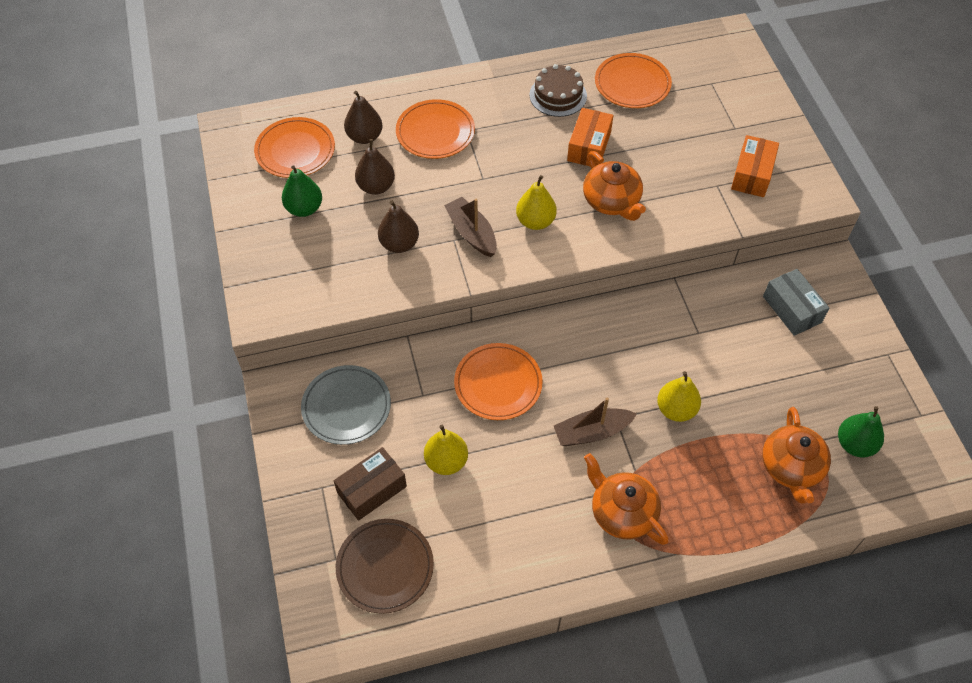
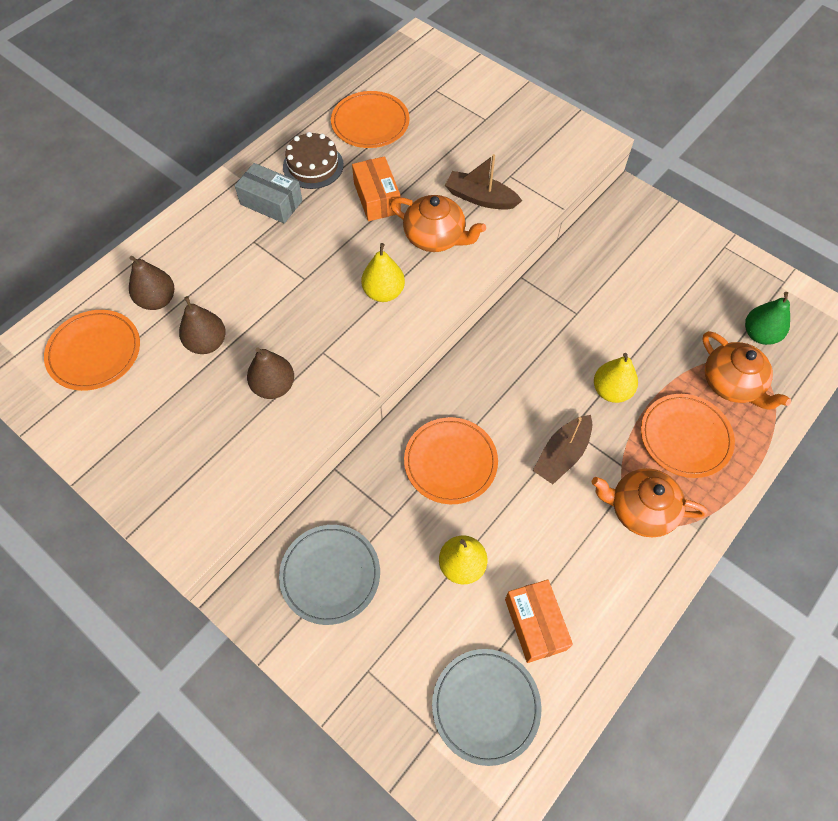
camera: 35 degrees left, 5 degrees up
(304, 208) = (150, 406): green pear -> none
(372, 489) = (416, 639): brown box -> none
(385, 567) = (486, 706): brown plate -> grey plate
(435, 132) = (225, 258): orange plate -> orange plate (685, 437)
(471, 233) = (334, 336): brown boat -> brown boat (480, 198)
(752, 175) = (529, 152): orange box -> orange box (535, 624)
(792, 309) = (630, 251): grey box -> grey box (271, 202)

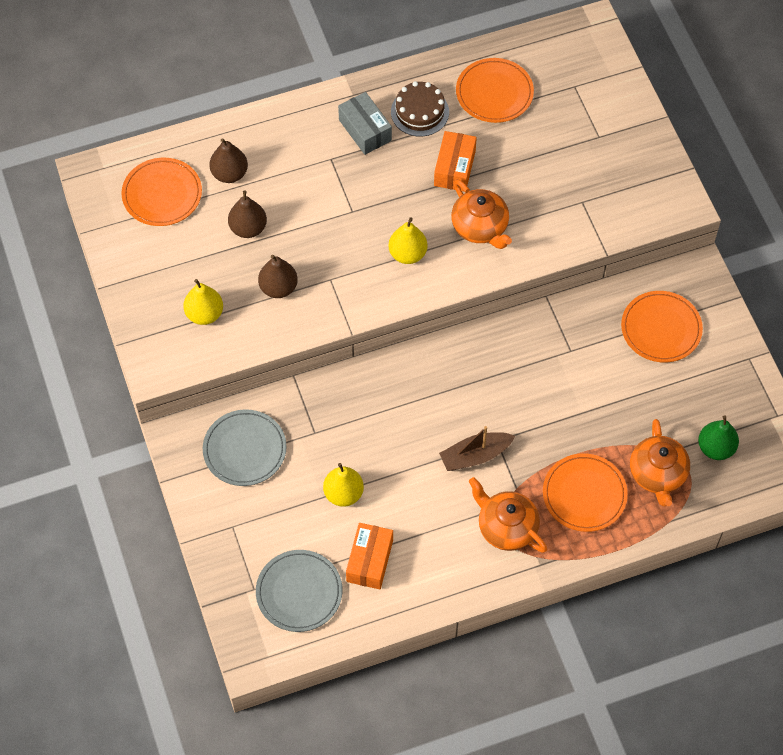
camera: 30 degrees right, 0 degrees up
(450, 462) = (384, 416): orange plate -> orange plate (661, 329)
(480, 198) = (542, 210): brown boat -> none
(611, 390) = (552, 428): yellow pear -> yellow pear (204, 314)

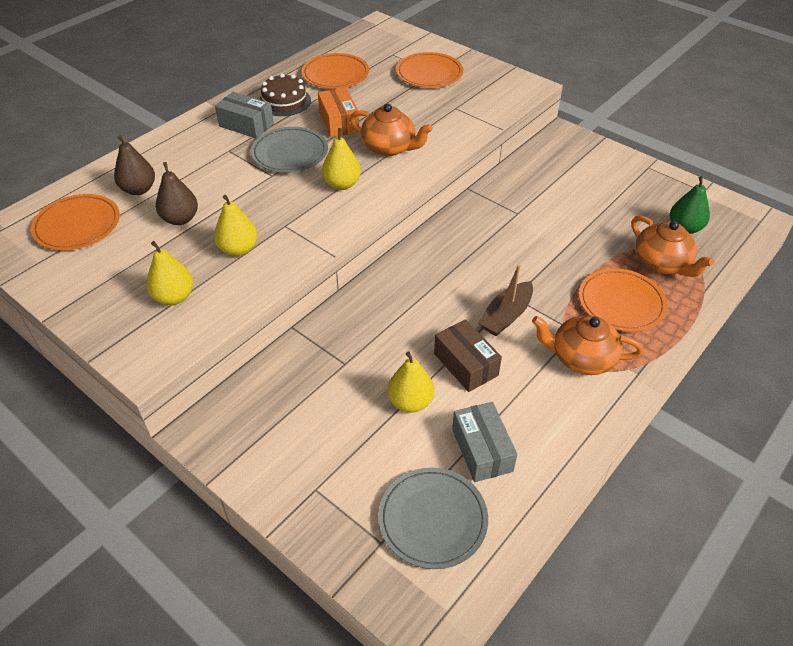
camera: 30 degrees left, 15 degrees down
(245, 449) = (282, 410): grey plate -> grey plate (290, 153)
(278, 288) = (238, 249): brown pear -> yellow pear
(369, 561) = (482, 450): orange box -> grey box
(409, 483) = (465, 364): none -> brown box
(661, 329) = (570, 174): orange plate -> orange plate (429, 73)

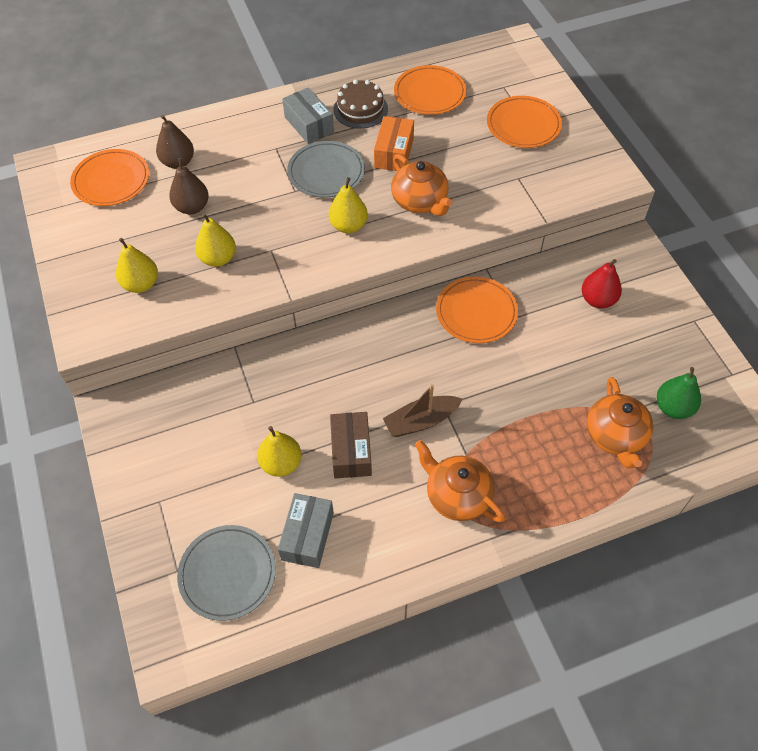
camera: 30 degrees right, 10 degrees up
(570, 178) = (598, 300): none -> red pear
(621, 303) = (539, 458): orange plate -> orange plate (476, 312)

